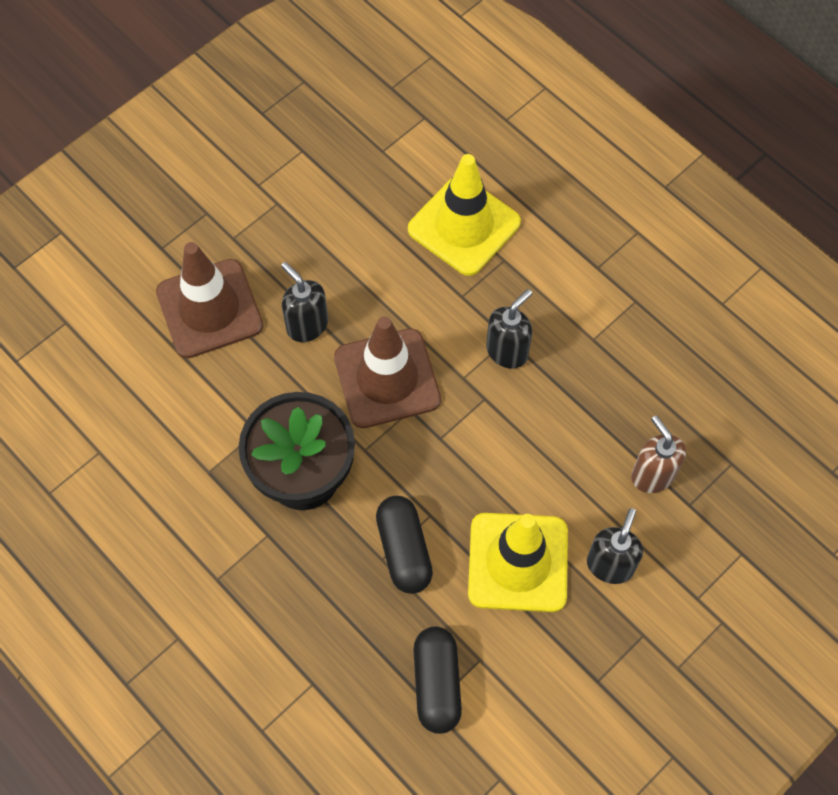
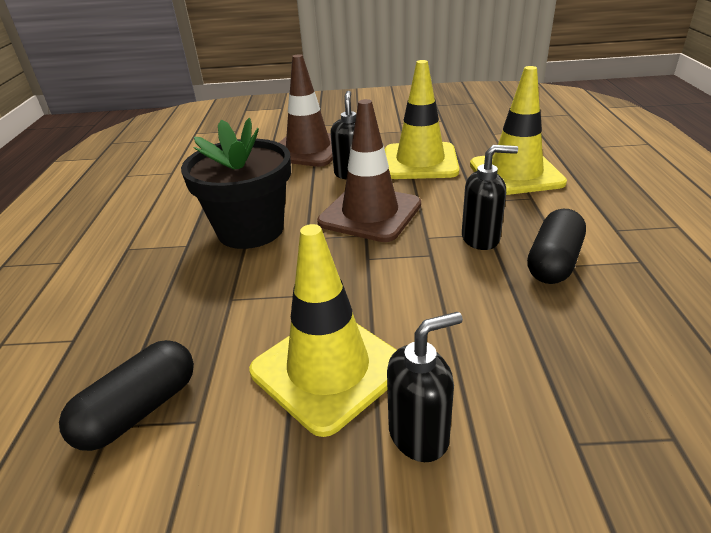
camera: 45 degrees right, 30 degrees down
(355, 259) = (420, 162): none -> yellow traffic cone
(404, 550) = (252, 303): black capsule -> black capsule (553, 262)
(652, 475) = (549, 387): brown soap dispenser -> none

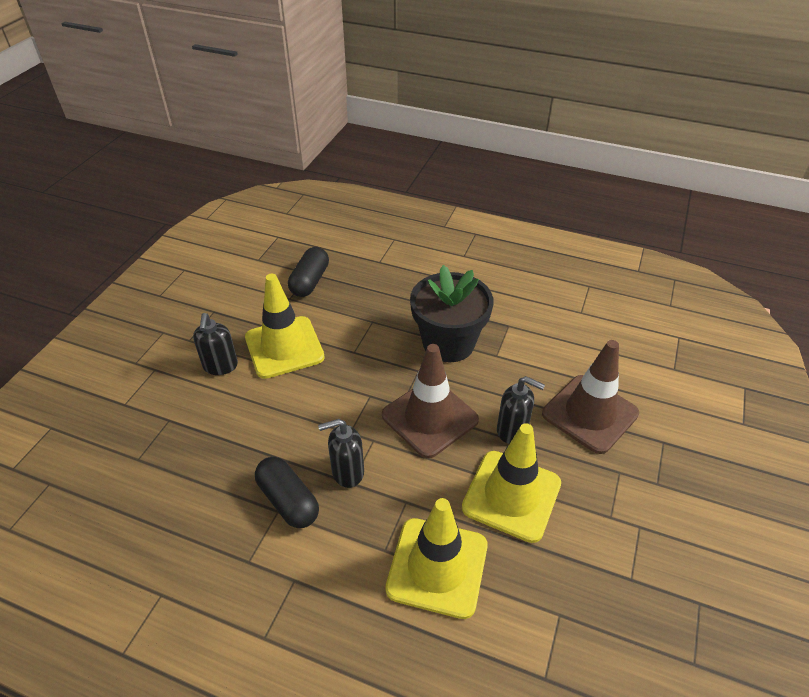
camera: 110 degrees right, 10 degrees up
(139, 410) = (310, 281): black capsule -> black capsule turned 45 degrees clockwise
(481, 238) = (347, 472): black soap dispenser -> black soap dispenser turned 60 degrees clockwise

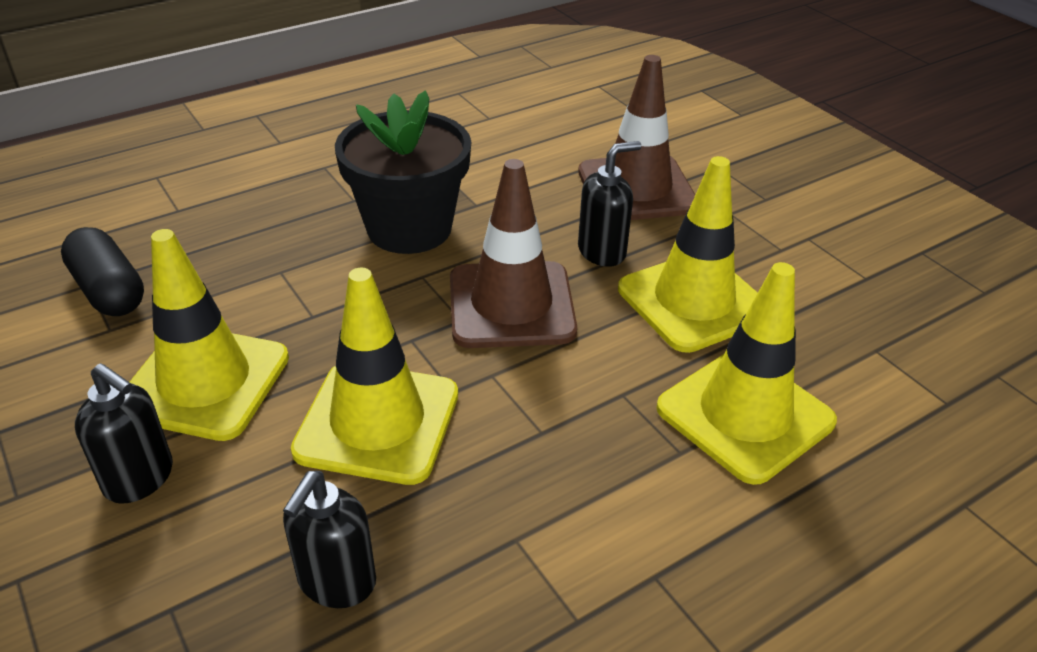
camera: 55 degrees left, 5 degrees down
(288, 500) = (509, 517): black capsule -> none
(307, 418) = (377, 422): none -> yellow traffic cone
(347, 472) = (520, 427): black soap dispenser -> black soap dispenser (336, 582)

